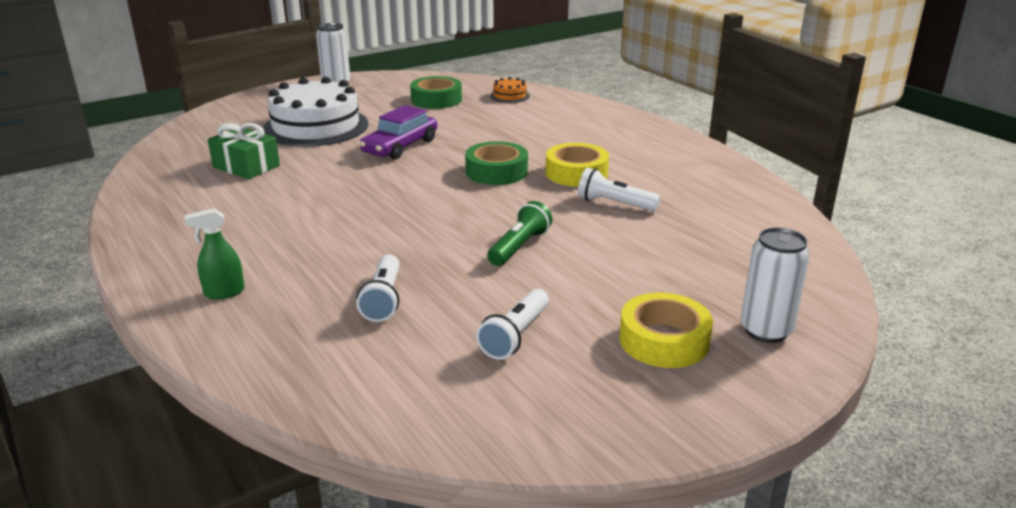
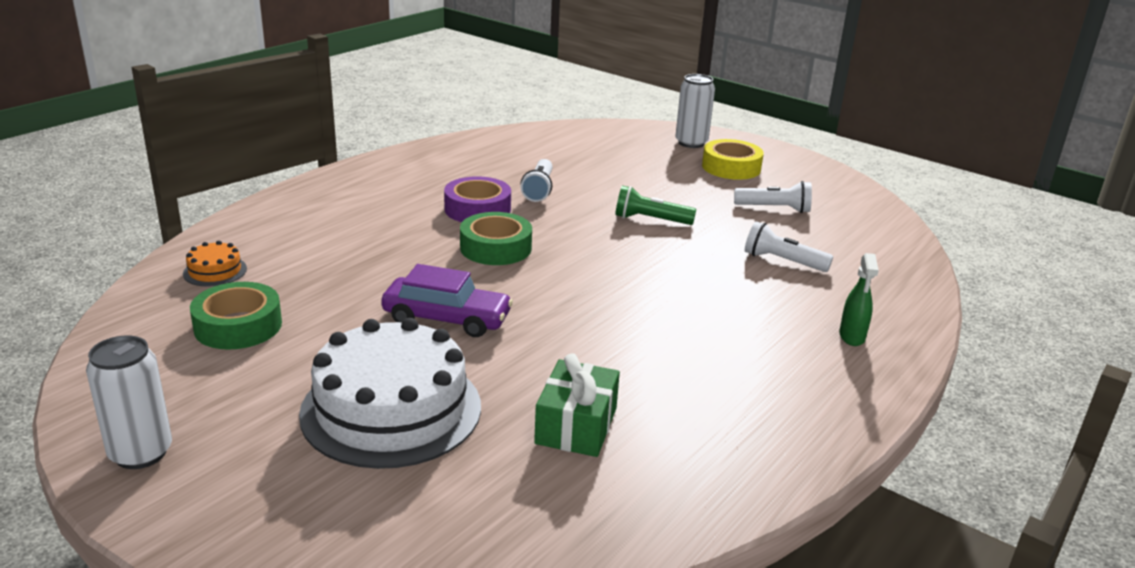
camera: 110 degrees left, 0 degrees up
(224, 293) = (852, 337): green spray bottle -> green spray bottle turned 45 degrees clockwise
(383, 299) = (782, 261): white flashlight -> white flashlight turned 135 degrees counterclockwise
(576, 173) = (477, 209): yellow tape -> purple tape

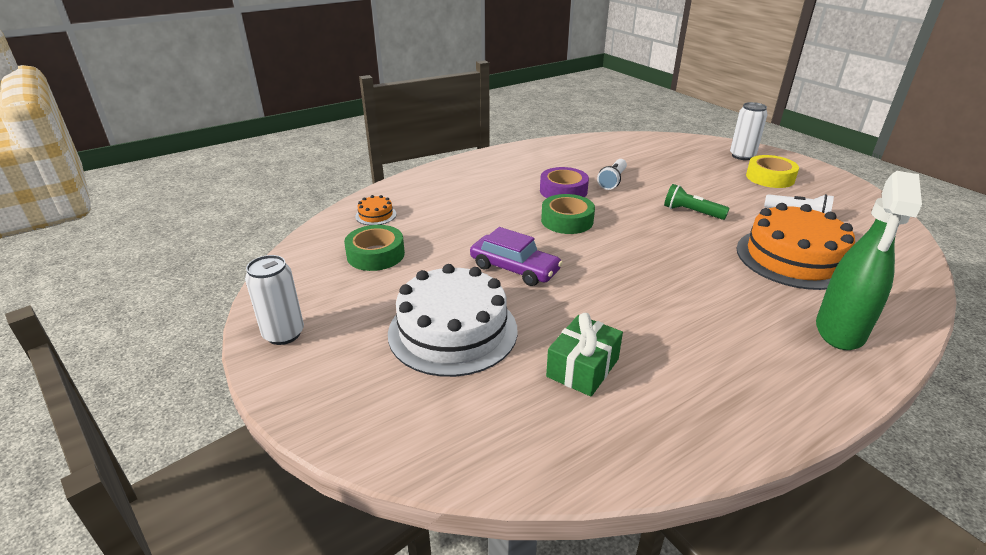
camera: 20 degrees right, 5 degrees up
(782, 261) = (793, 258): white flashlight -> orange cake
(852, 337) = (840, 331): green spray bottle -> green spray bottle, size x2.17

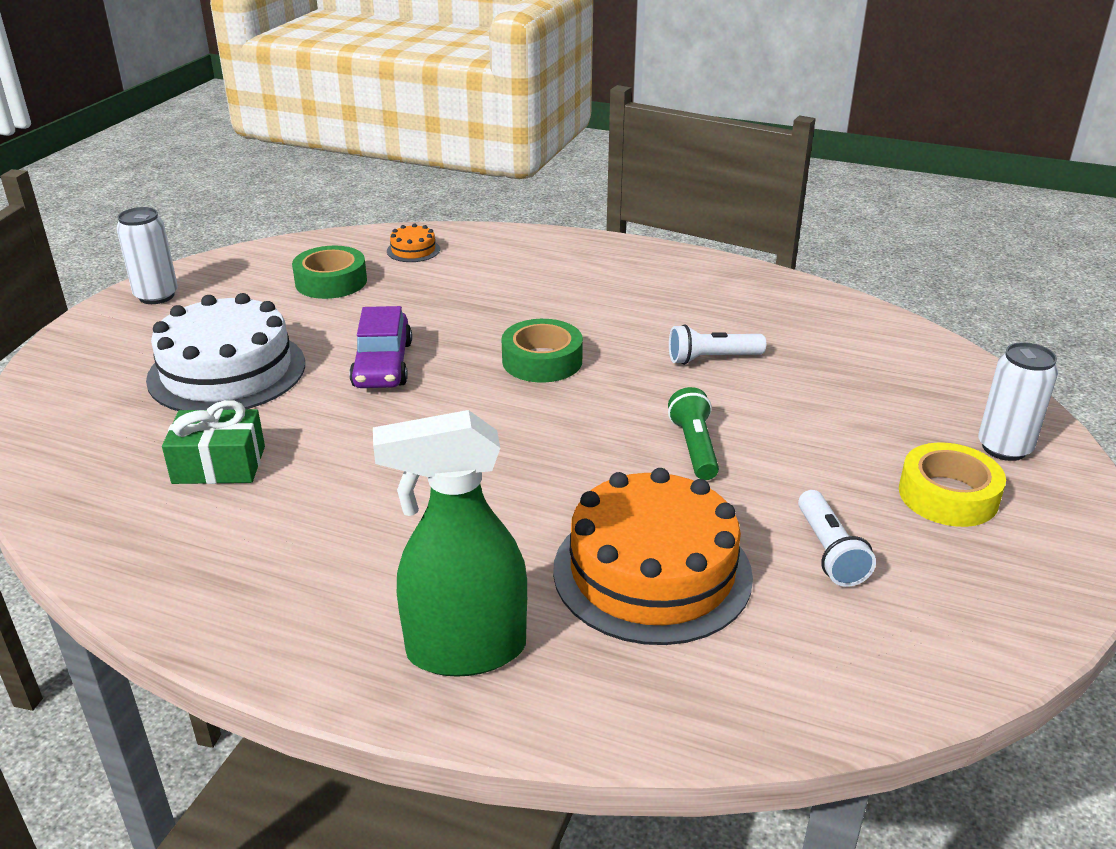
camera: 55 degrees right, 0 degrees up
(563, 191) = (626, 333): purple tape -> none

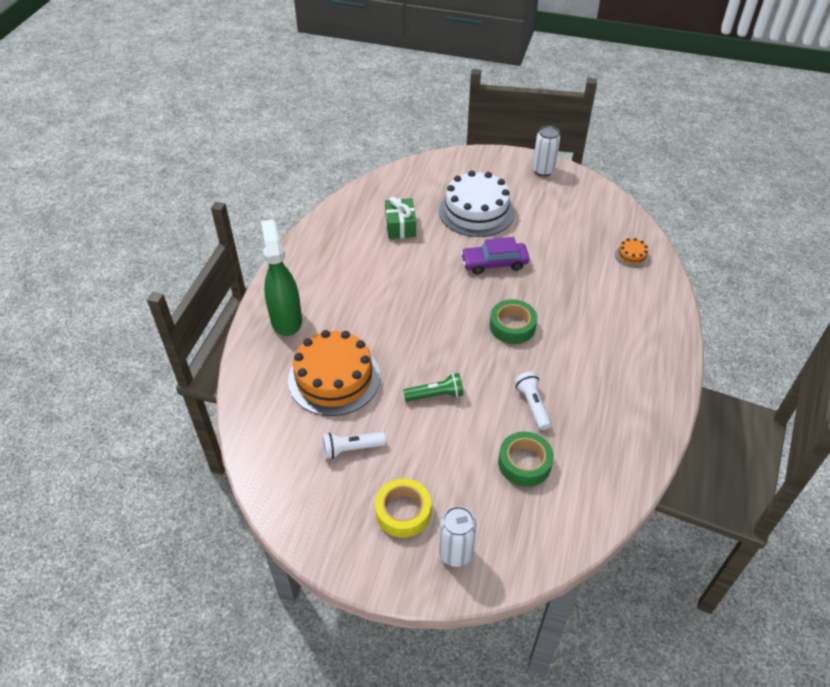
camera: 85 degrees right, 15 degrees up
(331, 282) = (579, 228): green tape -> green tape (524, 463)

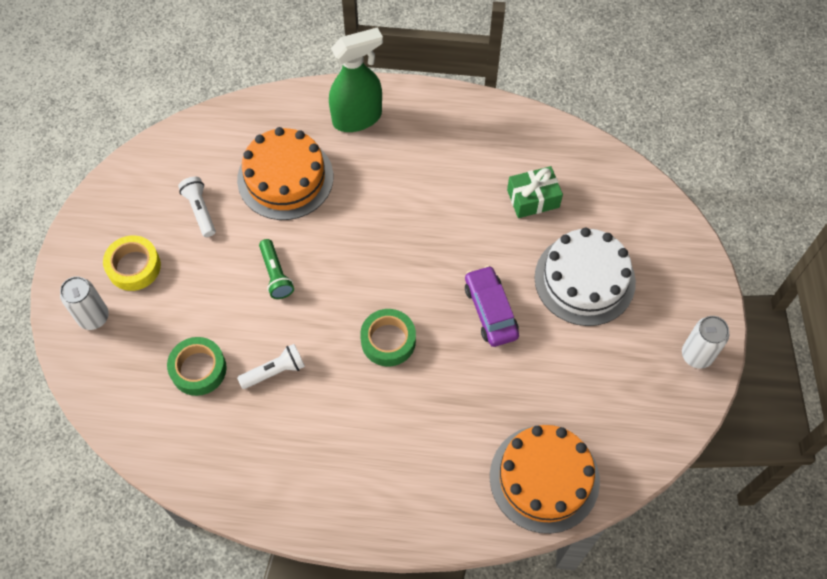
camera: 80 degrees right, 15 degrees up
(631, 255) = (544, 478): orange cake -> orange cake, size x2.39

